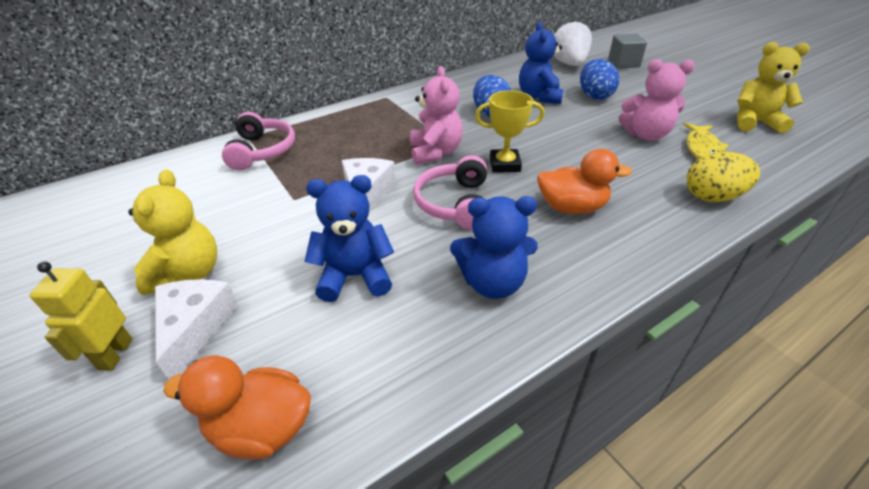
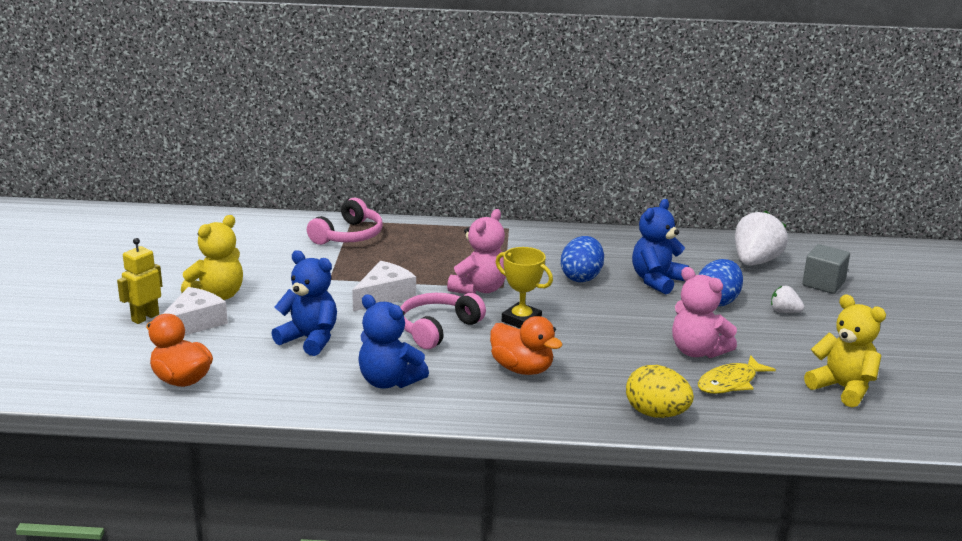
camera: 35 degrees right, 15 degrees down
(638, 87) = (784, 312): none -> white strawberry

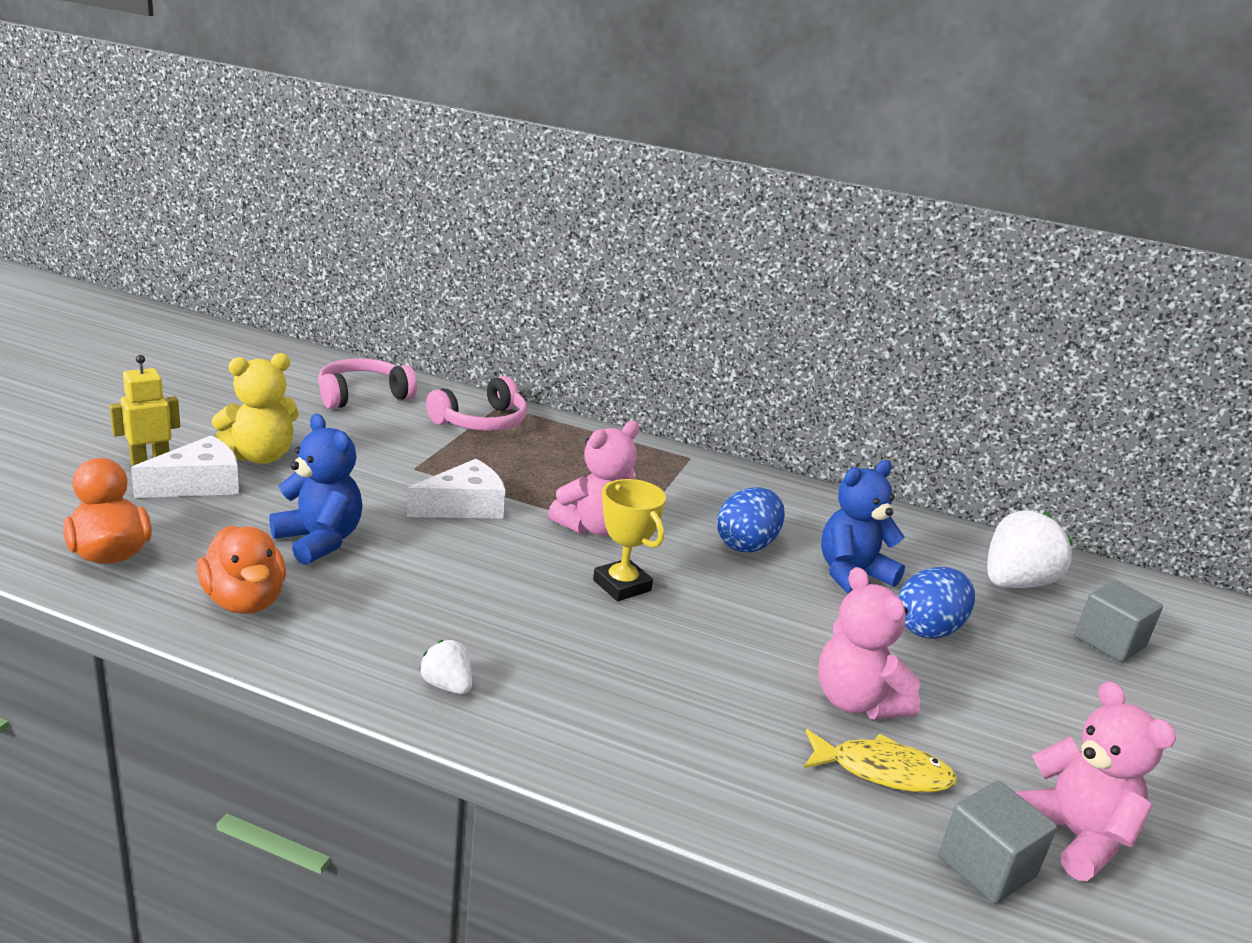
camera: 15 degrees right, 0 degrees up
(389, 381) = (372, 628): blue teddy bear -> none
(437, 329) = (498, 569): pink headphones -> pink headphones (363, 395)
(522, 369) = (572, 659): orange duck -> orange duck (245, 601)
(656, 414) = (731, 794): yellow egg -> none
(730, 382) = (882, 771): yellow fish -> yellow fish turned 150 degrees counterclockwise
(784, 312) = (1027, 672): white strawberry -> white strawberry (447, 685)
(805, 413) = (986, 867): none -> grey cube
(842, 388) = (1074, 836): yellow teddy bear -> pink teddy bear

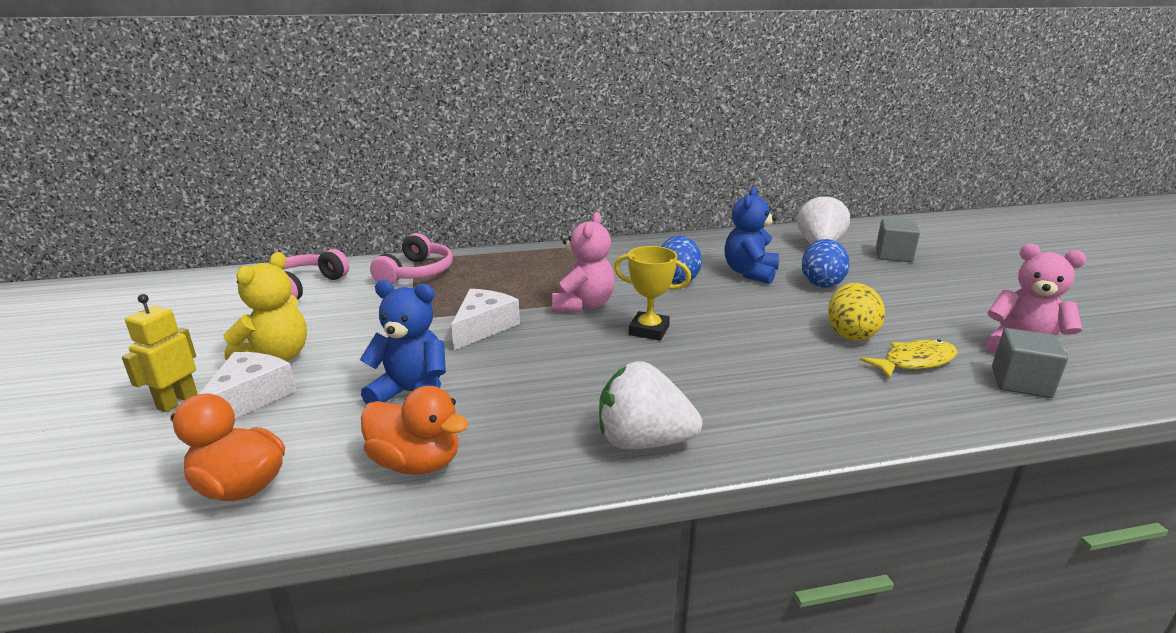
camera: 30 degrees left, 0 degrees up
(447, 685) = (643, 441): white strawberry -> white strawberry, size x2.01
(856, 702) = (850, 334): pink teddy bear -> yellow egg

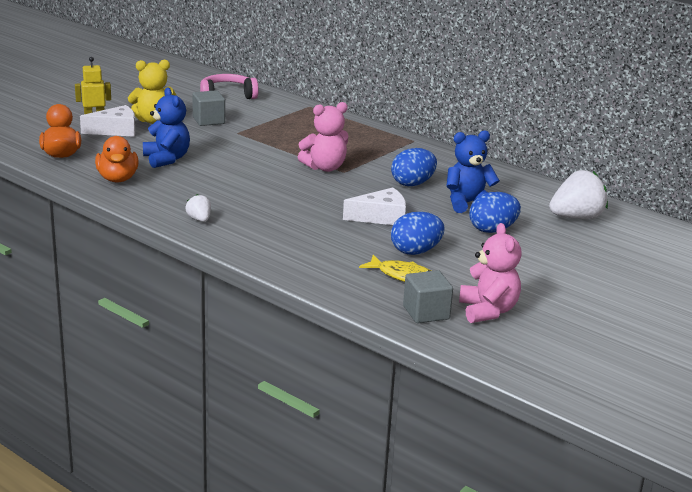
camera: 50 degrees right, 0 degrees up
(416, 272) = (292, 113): pink headphones -> none
(483, 327) = (254, 152): white cheese -> white cheese (381, 217)
(643, 441) = (199, 219): white strawberry -> white strawberry, size x0.50
(649, 330) = (320, 193): yellow trophy -> none
(850, 334) = (415, 251): yellow egg -> blue egg
(893, 255) = (609, 248): grey cube -> grey cube (208, 120)

